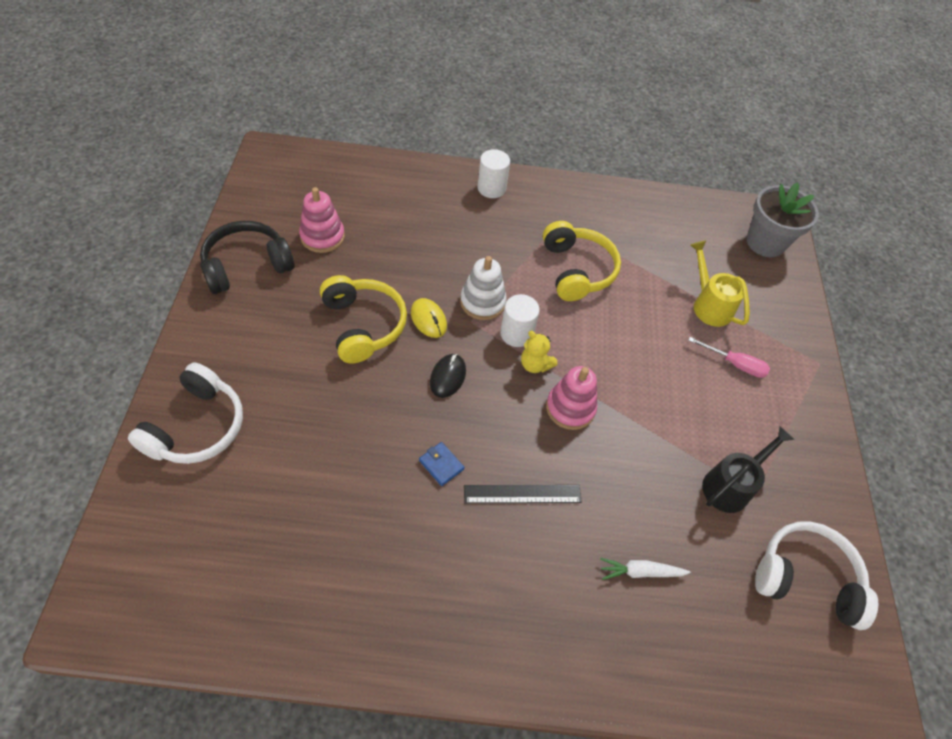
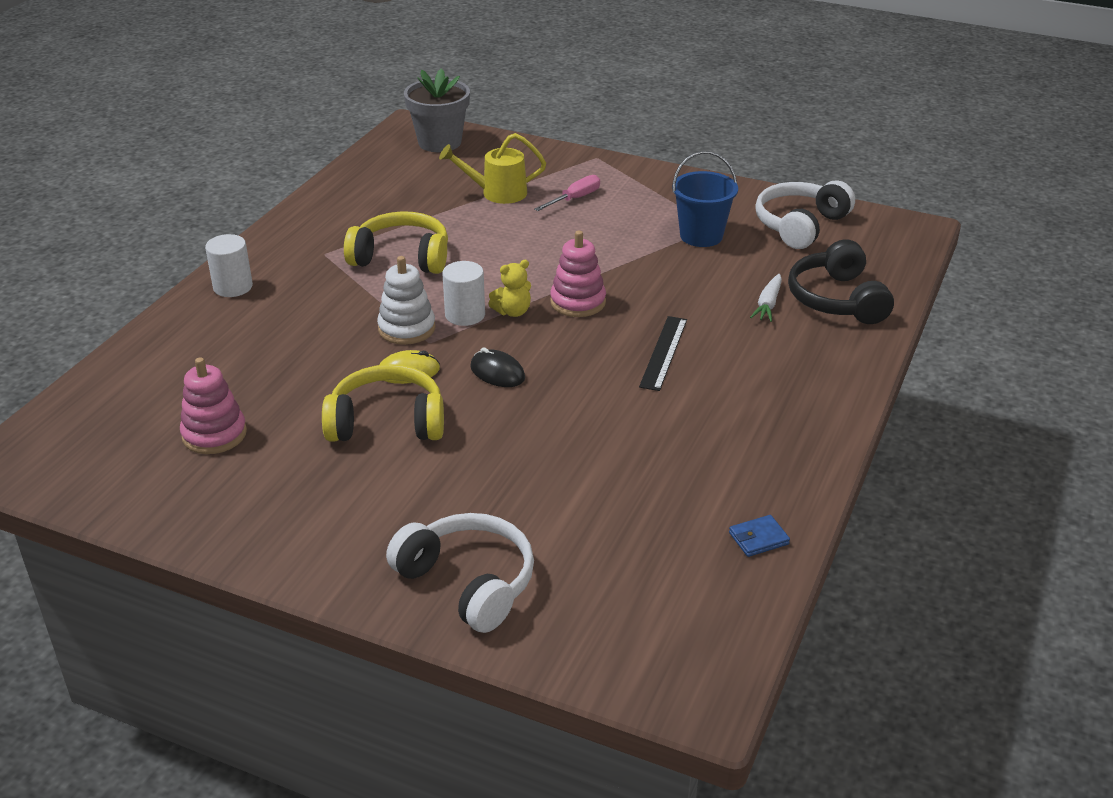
camera: 65 degrees left, 20 degrees down
(247, 266) = (219, 510): black headphones -> black headphones (837, 299)
(441, 465) = (608, 397): blue wallet -> blue wallet (758, 538)
(731, 485) = (701, 236): black watering can -> blue bucket

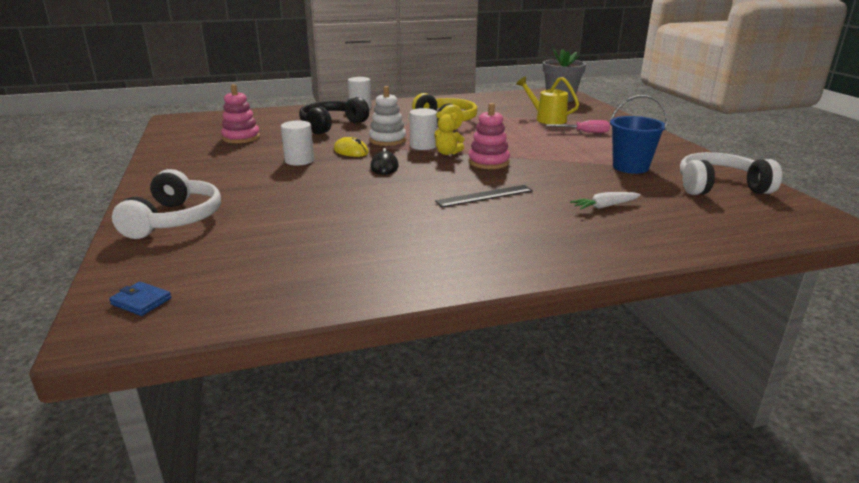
camera: 50 degrees right, 10 degrees down
(387, 422) = (299, 160): yellow headphones -> white cylinder
(758, 538) = (323, 290): blue wallet -> blue wallet (141, 301)
(837, 299) = (665, 225): black headphones -> black headphones (331, 125)

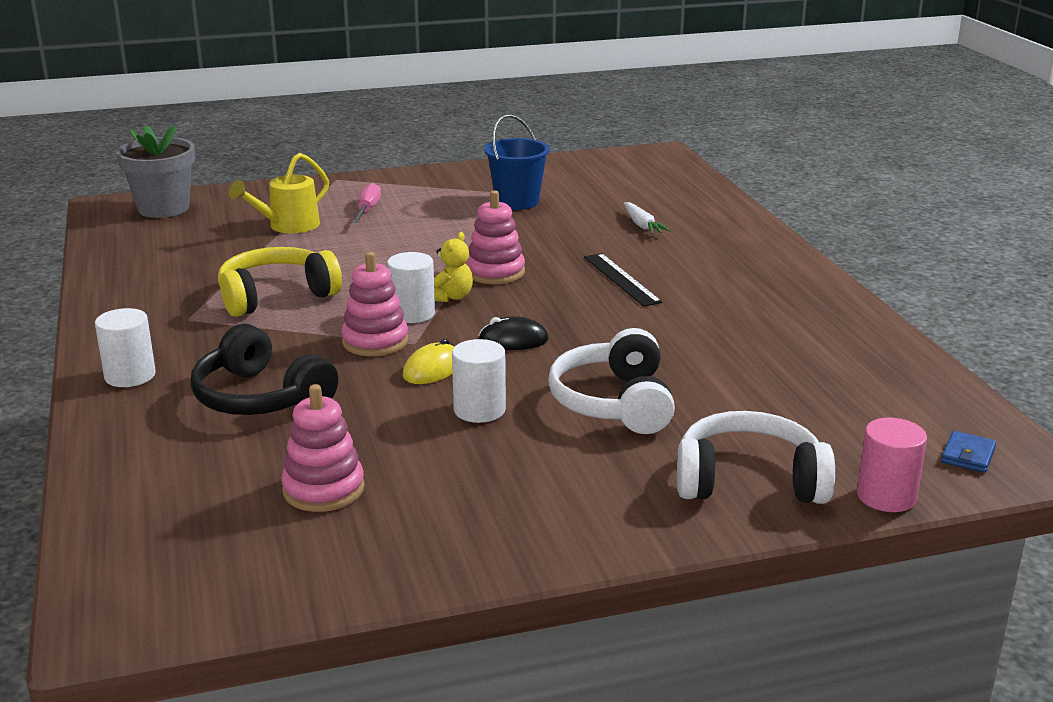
camera: 90 degrees left, 0 degrees up
(118, 260) = (886, 496): none -> pink cylinder
(387, 140) = (375, 341): white stacking toy -> pink stacking toy
(719, 187) = (579, 174): white headphones -> white headphones (614, 403)

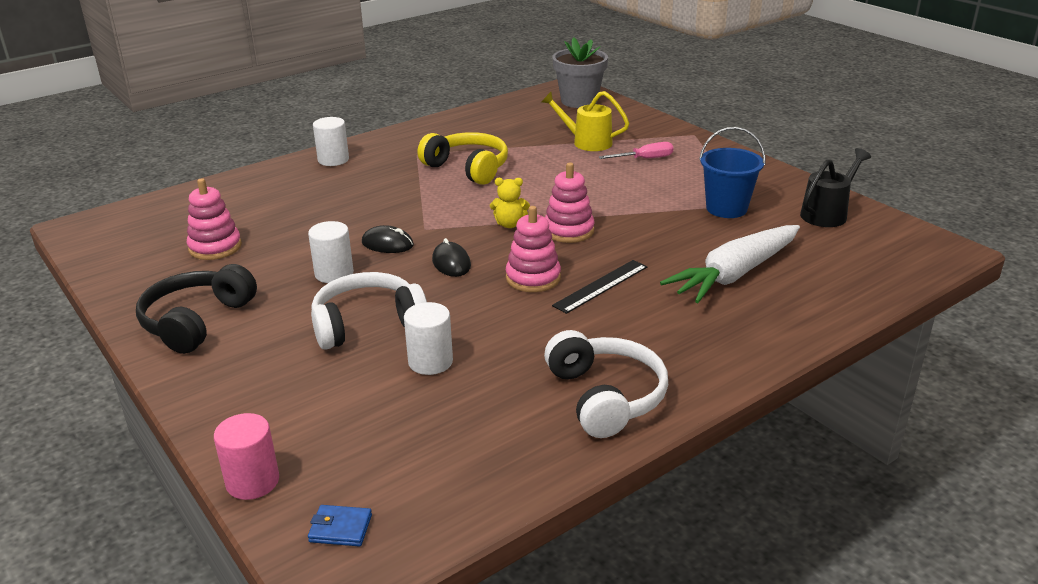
camera: 70 degrees right, 5 degrees up
(260, 397) = (322, 201): black headphones -> black headphones (197, 321)
(375, 341) = (419, 215): pink stacking toy -> pink stacking toy (533, 278)
(412, 314) = (471, 217): white cylinder -> white cylinder (430, 362)
(433, 369) = (387, 244): yellow mouse -> black mouse
(564, 171) = (828, 213): none -> black watering can
(642, 225) = (734, 274): white carrot -> white carrot, size x2.20
(749, 481) = (262, 405): white headphones -> white headphones (605, 397)

